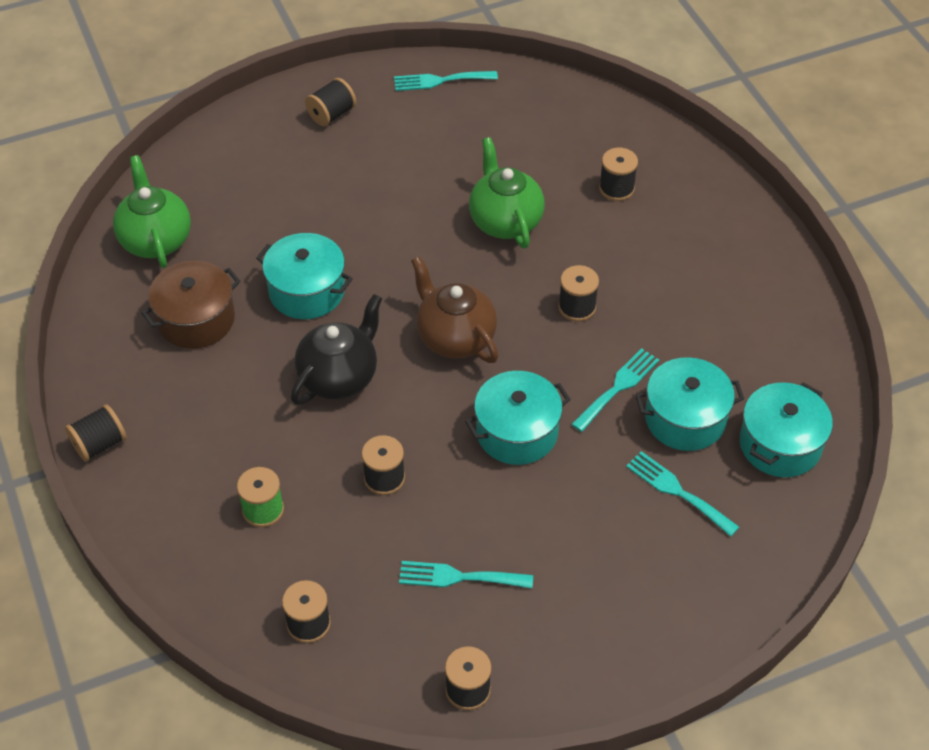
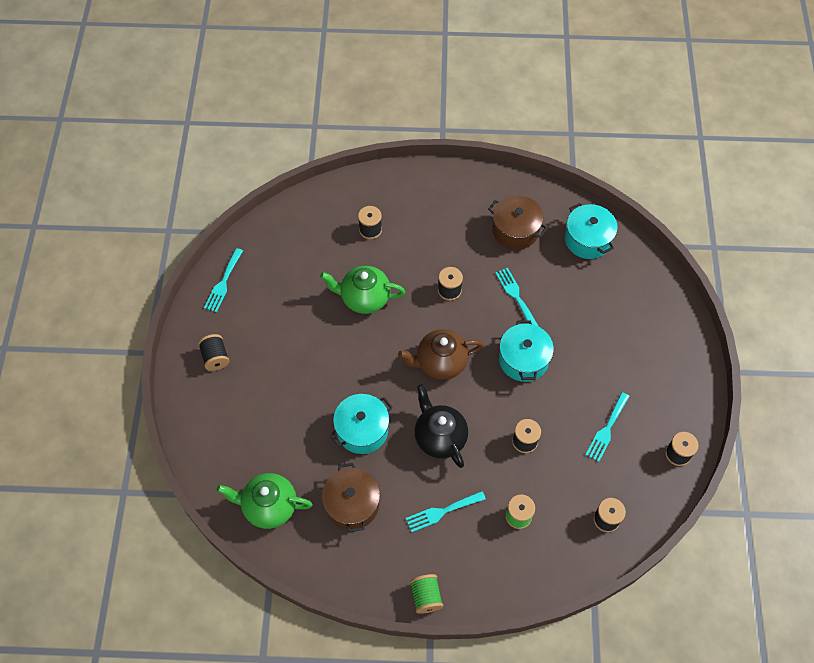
camera: 65 degrees left, 10 degrees up
(99, 444) = (426, 596): black spool -> green spool
(677, 491) = (596, 300): turquoise fork -> turquoise fork (442, 512)
(685, 418) = (551, 274): turquoise pot -> none
(731, 348) = (515, 230): none -> brown pot

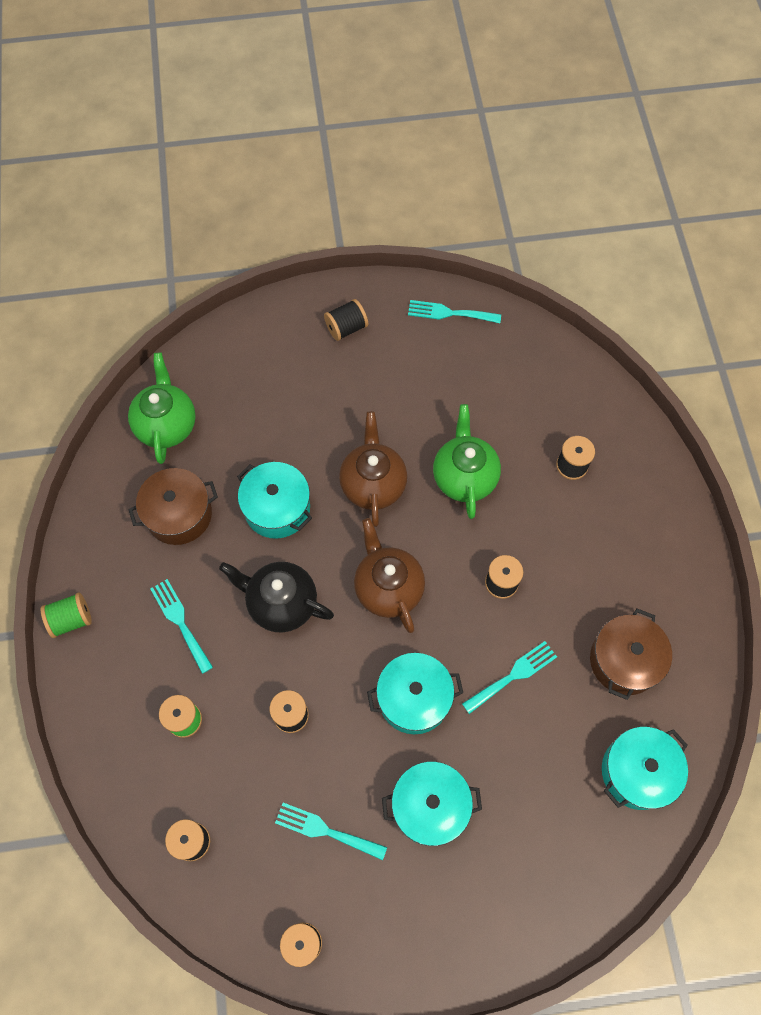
camera: 80 degrees right, 5 degrees up
(356, 359) = (373, 484): none -> brown teapot
(439, 437) = (281, 603): black teapot -> black teapot turned 120 degrees counterclockwise
(597, 362) = (430, 806): none -> turquoise pot

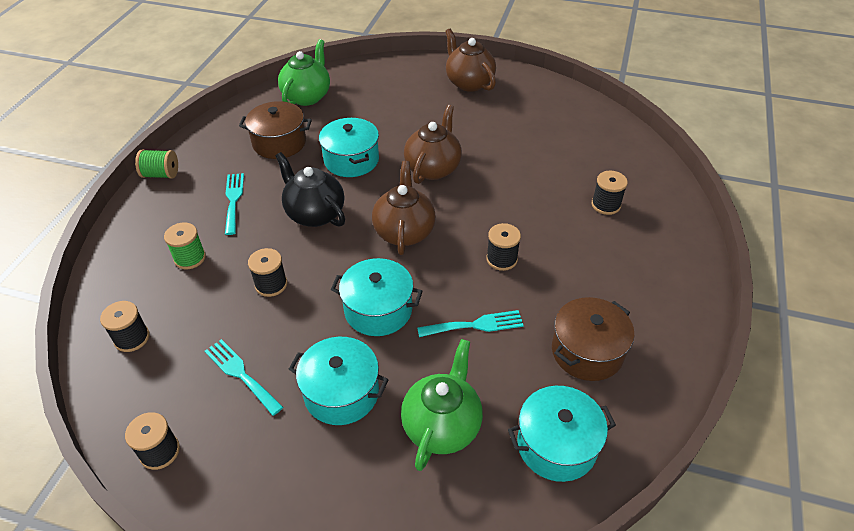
camera: 25 degrees right, 20 degrees down
(346, 328) = (469, 83): black spool -> brown teapot
(449, 313) = (552, 94): turquoise fork -> none
(464, 477) = (509, 185): green teapot -> green teapot (442, 425)

